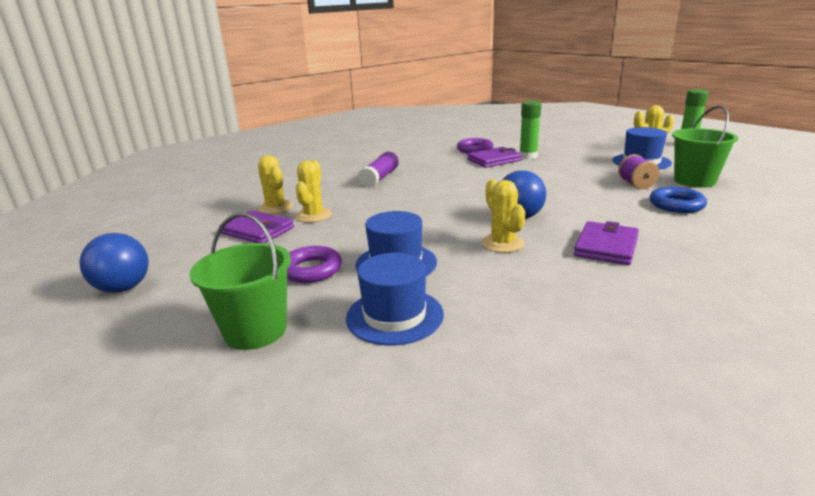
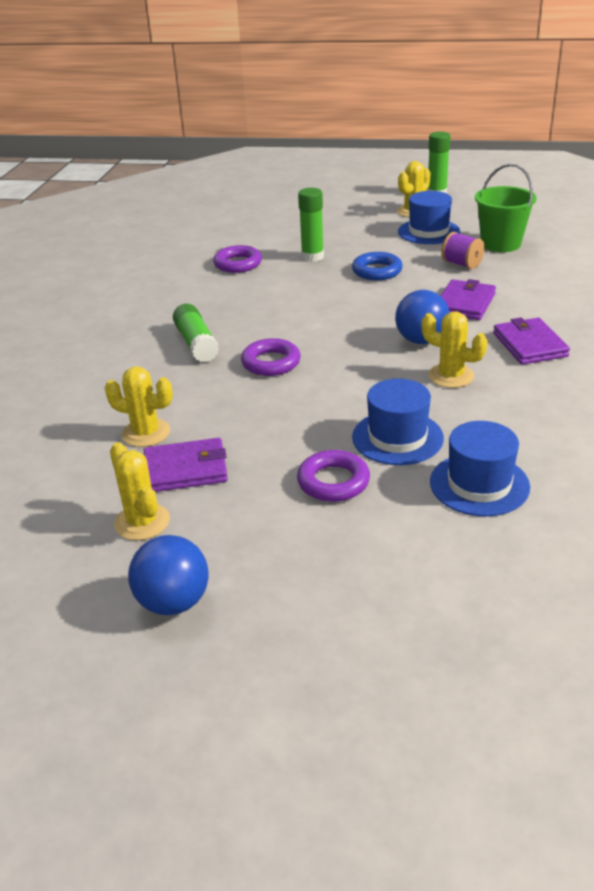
camera: 40 degrees left, 10 degrees up
(255, 331) = (396, 558): green bucket -> none
(313, 215) = (214, 423): yellow cactus -> yellow cactus (142, 522)
(380, 178) = (196, 343): purple glue stick -> green glue stick
(400, 198) = (271, 363): none -> purple ring
(494, 160) = (284, 273): purple wallet -> purple wallet (465, 303)
(676, 205) = (521, 278): blue ring -> blue ring (377, 271)

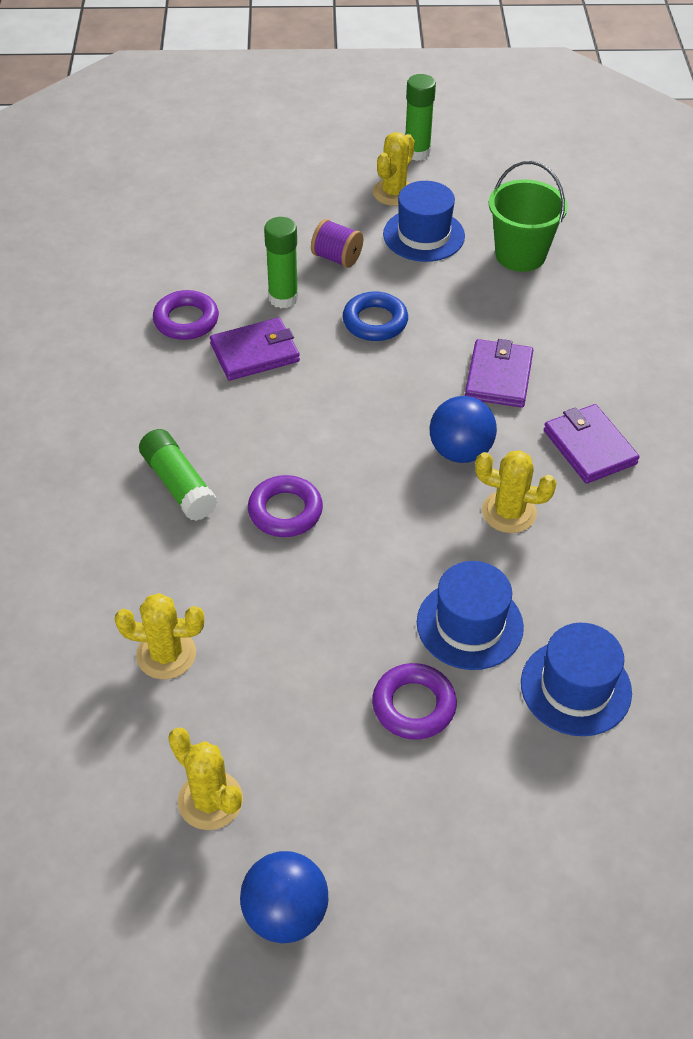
camera: 15 degrees left, 15 degrees up
(186, 469) = (235, 709): purple wallet -> purple wallet (255, 353)
(462, 264) = (479, 299): purple spool -> purple spool (337, 258)

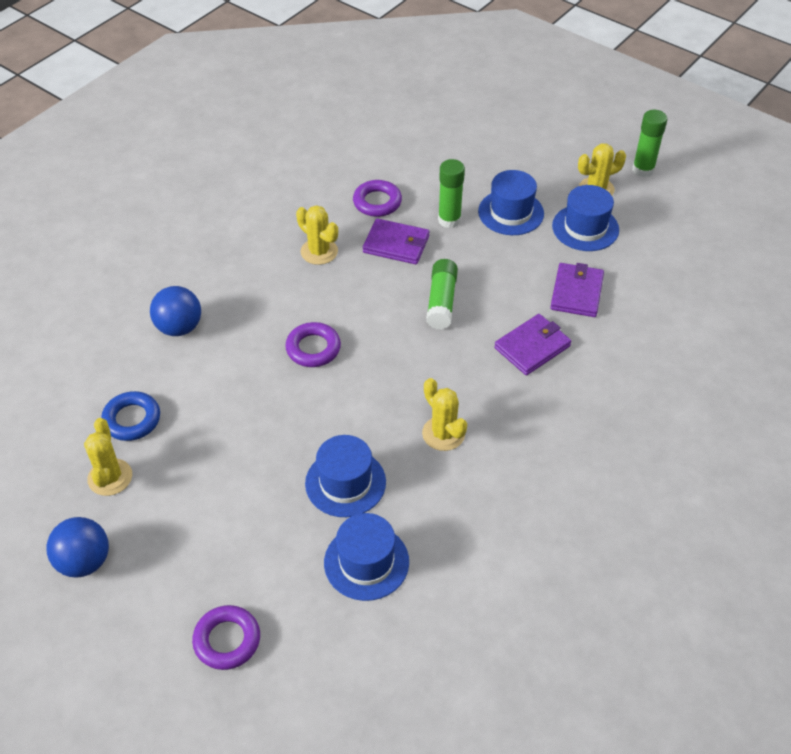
camera: 40 degrees right, 0 degrees up
(166, 654) = (168, 386): yellow cactus -> yellow cactus (319, 251)
(179, 485) = (272, 297): green glue stick -> green glue stick (441, 302)
(337, 258) = (511, 212): purple spool -> blue hat
(375, 321) = (490, 266): blue ring -> blue ring (132, 419)
(413, 705) = (264, 505): purple ring -> purple ring (227, 640)
(460, 451) = (454, 378): blue ball -> blue ball (179, 327)
(520, 255) = (638, 276): green bucket -> none
(589, 447) = (542, 427): purple wallet -> purple wallet (576, 292)

